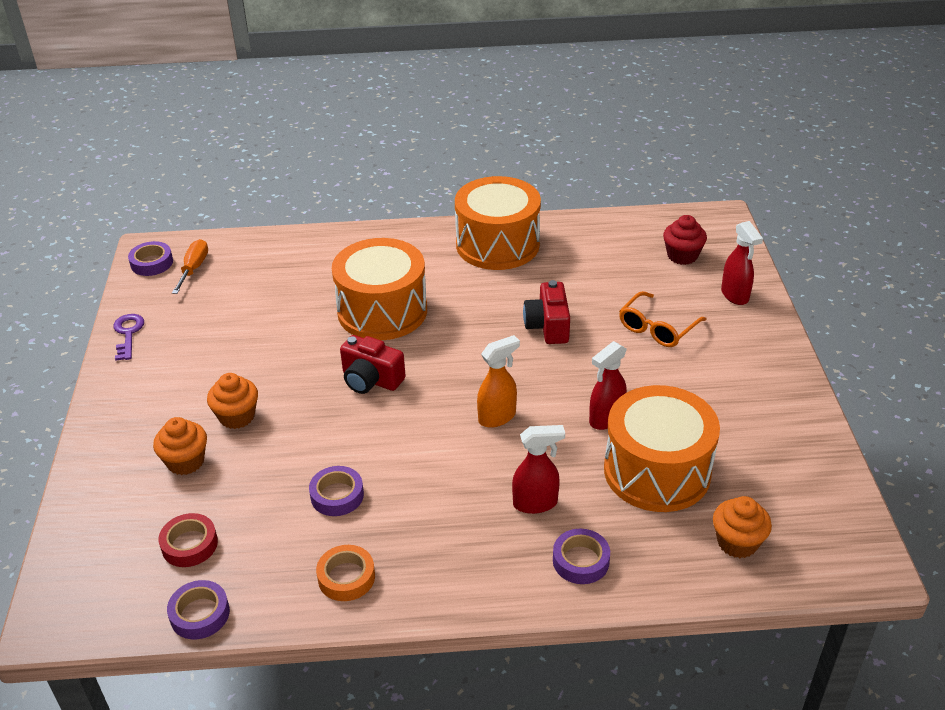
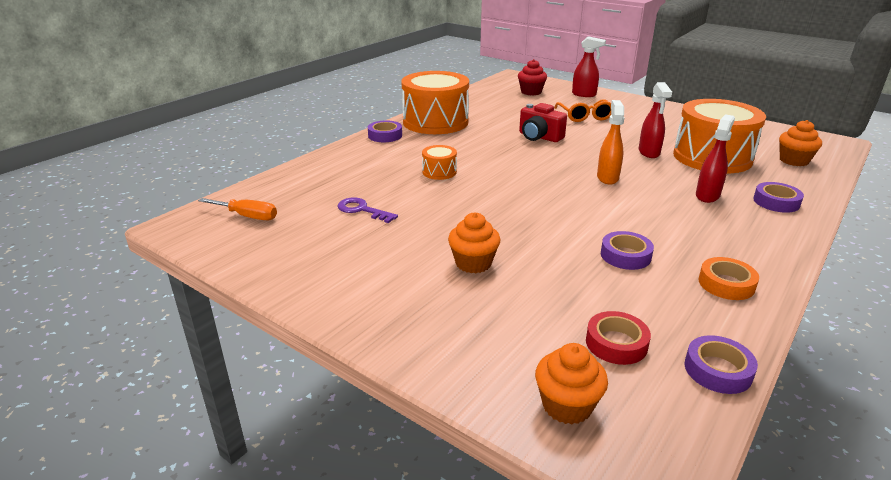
camera: 50 degrees left, 10 degrees down
(128, 333) = (273, 275): purple key -> purple key (362, 210)
(152, 263) = (198, 231): purple tape -> purple tape (385, 135)
(185, 461) = (499, 307): orange cupcake -> orange cupcake (567, 405)
(194, 268) = (247, 216): orange screwdriver -> orange screwdriver turned 150 degrees clockwise
(371, 380) = (509, 200): red camera -> none
(382, 311) = (439, 172): orange drum -> orange drum, size x0.44

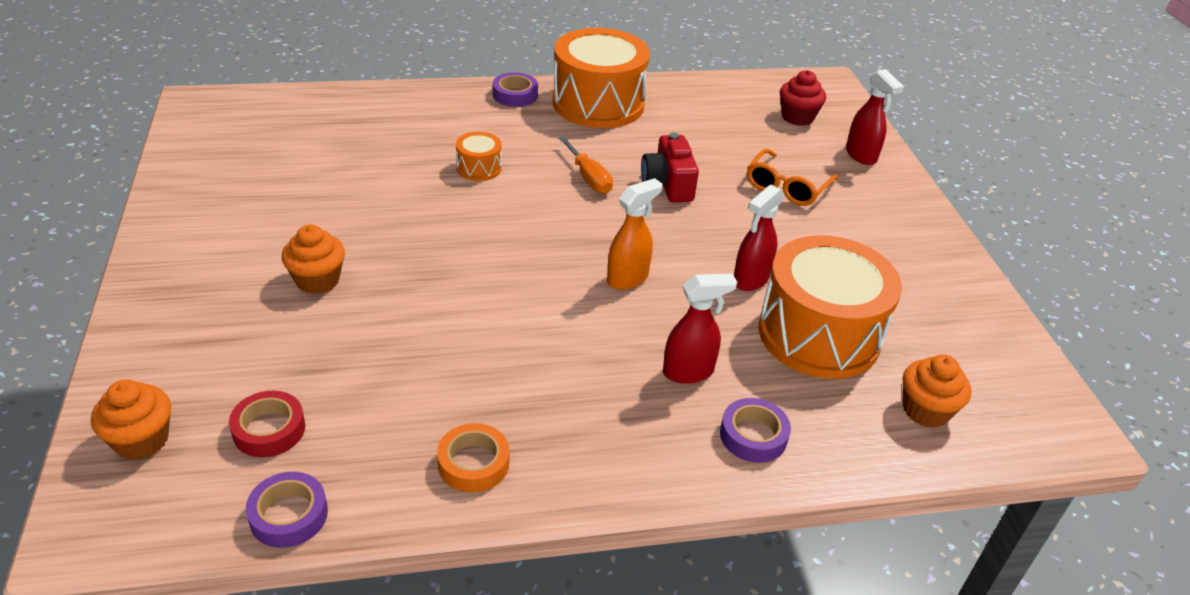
camera: 40 degrees right, 10 degrees up
(247, 216) = (252, 122): orange screwdriver -> orange screwdriver (589, 178)
(362, 210) = (339, 169): purple key -> none
(625, 255) = (450, 368): purple tape -> none

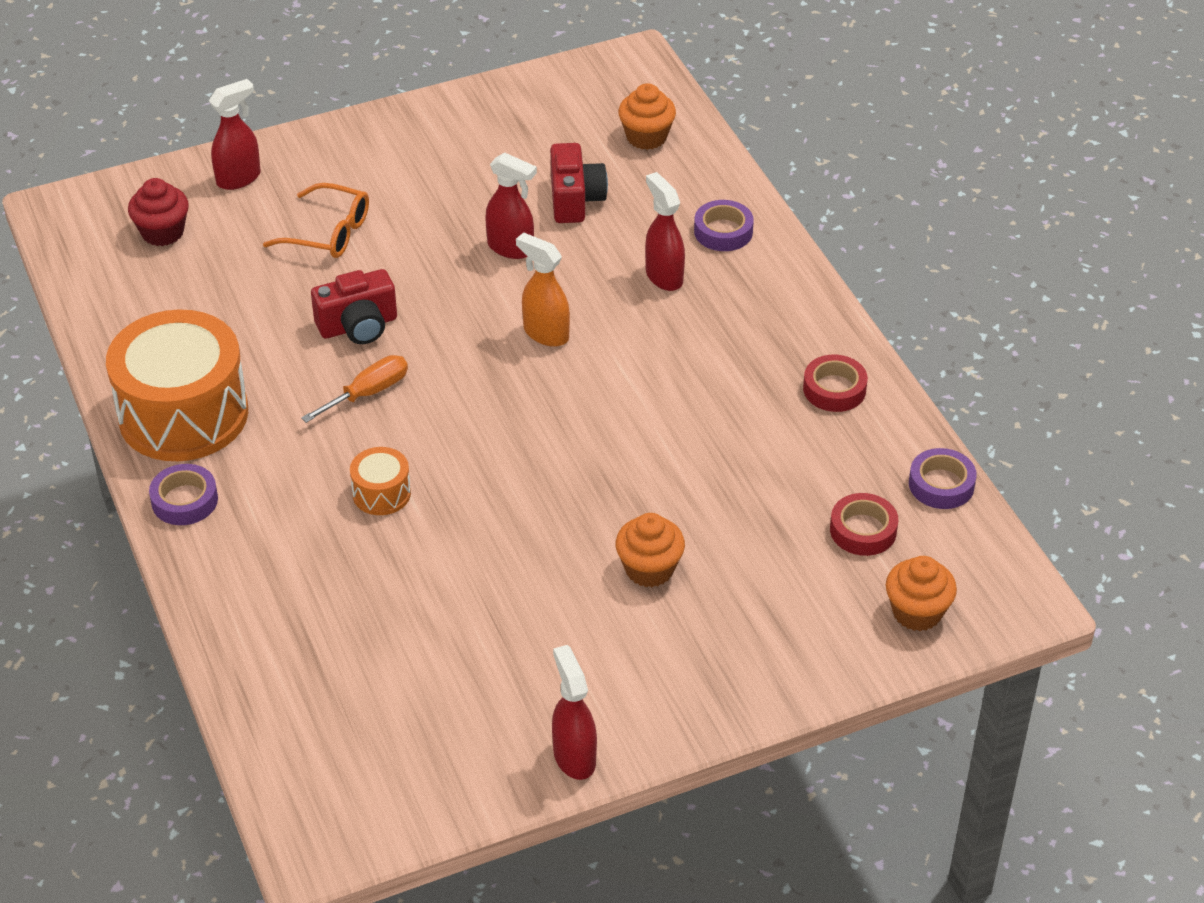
camera: 100 degrees left, 5 degrees up
(169, 207) = (574, 757): none -> red spray bottle
(473, 463) = (834, 389): orange tape -> red tape
(819, 334) = (575, 199): orange drum -> red camera

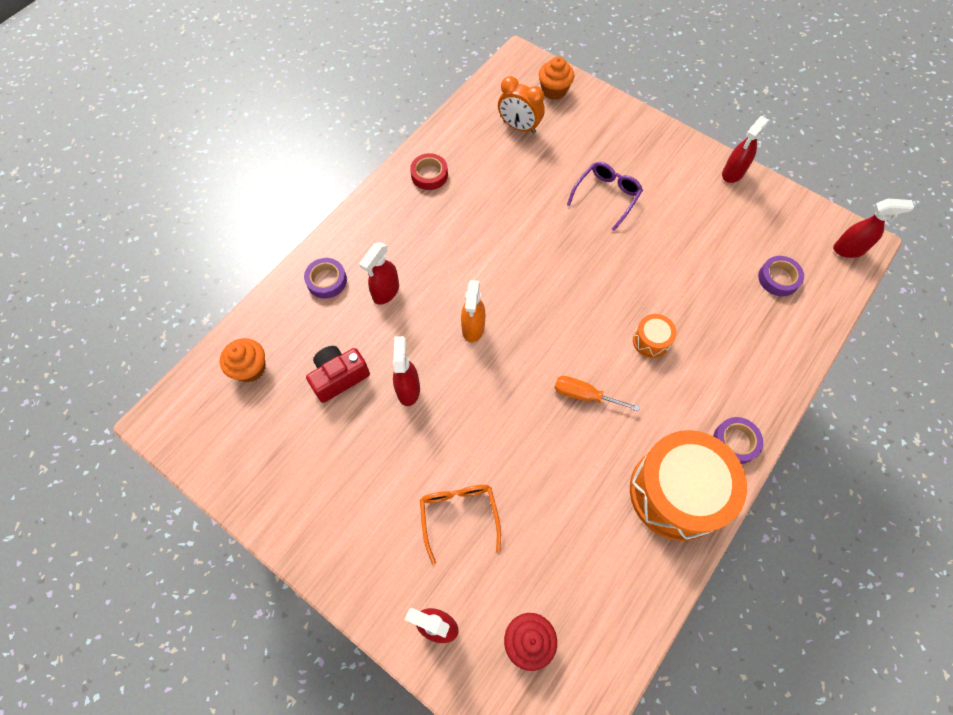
camera: 120 degrees left, 20 degrees up
(320, 819) = (849, 249): none -> red spray bottle
(358, 326) = (534, 437): red camera -> none
(649, 569) = (606, 196): orange cupcake -> purple glasses
(863, 530) = (519, 127): red tape -> orange clock
(941, 484) = (468, 110): purple tape -> purple tape (778, 279)

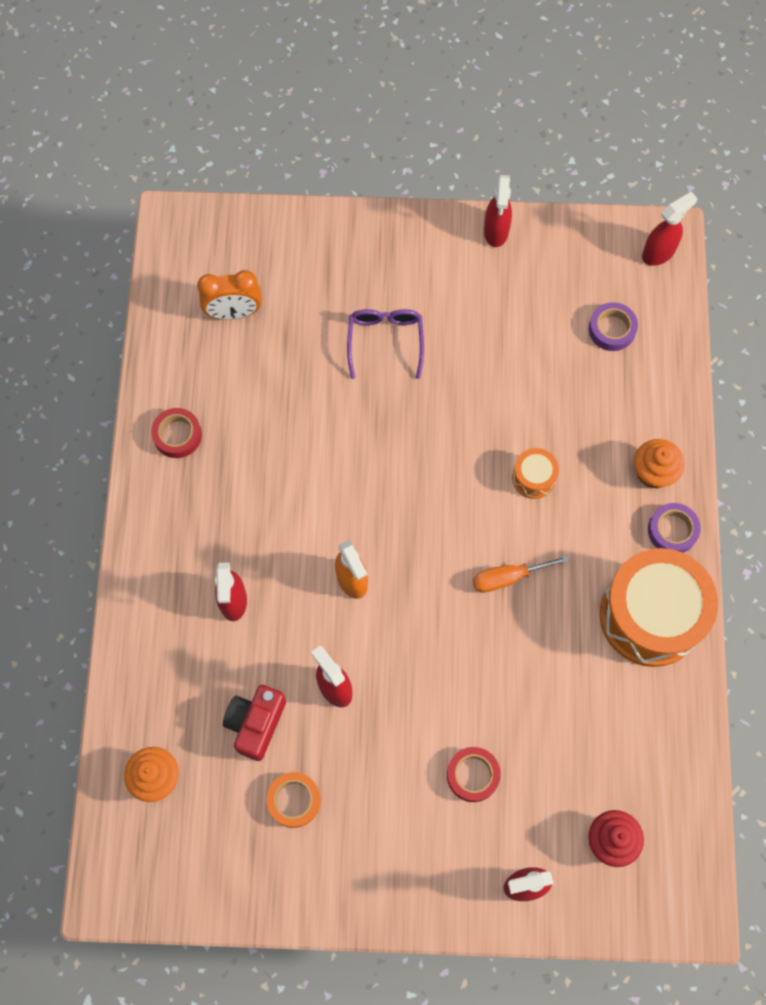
camera: 35 degrees left, 5 degrees up
(323, 445) = (294, 800): none -> orange tape
(326, 281) = (160, 631): purple tape -> none
(459, 515) = (473, 775): orange glasses -> red tape
(554, 90) = (240, 241): orange cupcake -> orange cupcake (653, 472)

